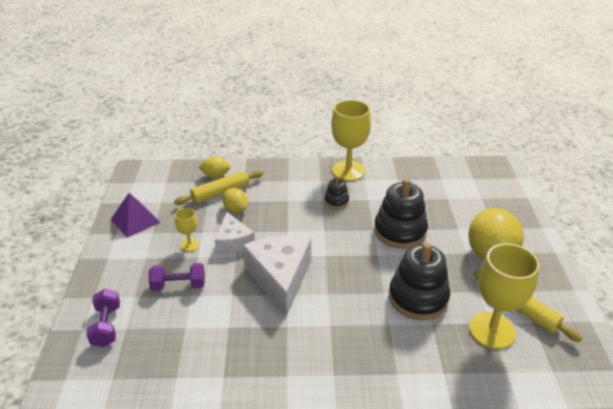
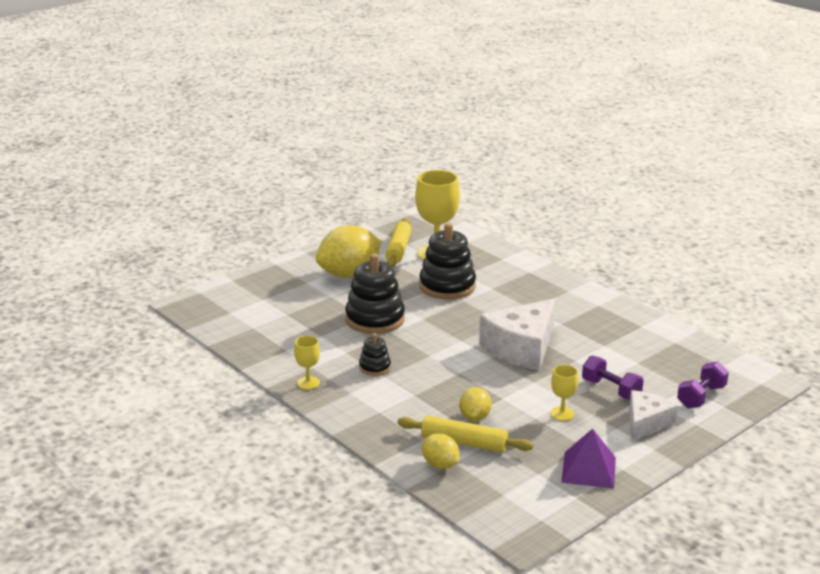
camera: 130 degrees left, 10 degrees down
(233, 242) = (520, 392): white cheese -> white cheese (646, 423)
(348, 171) = (308, 383): yellow goblet -> yellow goblet, size x0.49

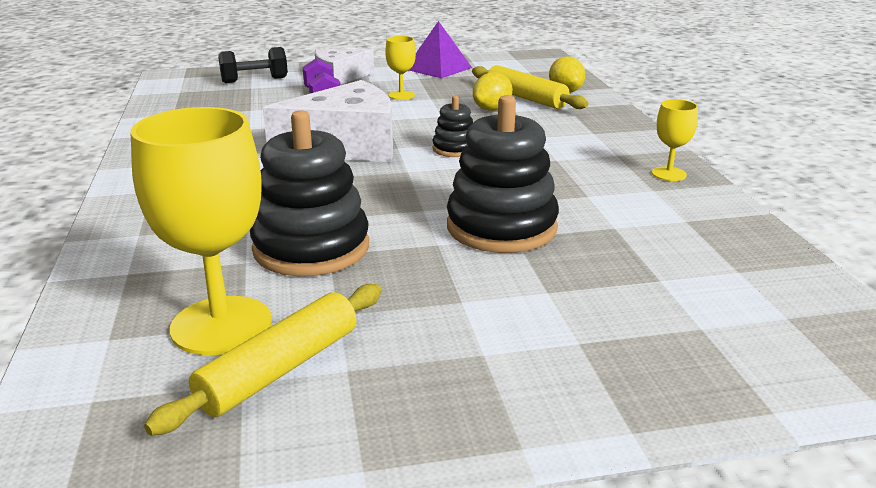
camera: 150 degrees left, 0 degrees up
(349, 274) = (466, 332): yellow lemon -> none
(375, 367) = (561, 170): black stacking toy -> black stacking toy (454, 149)
(701, 397) = (254, 80): purple dumbbell -> black dumbbell

